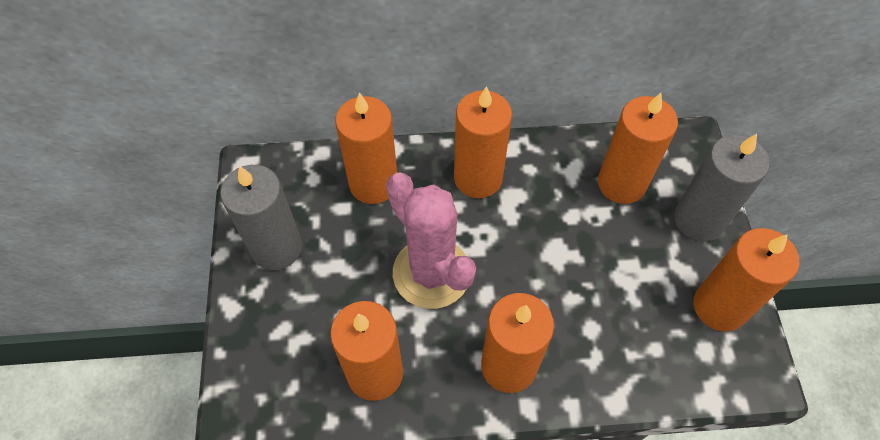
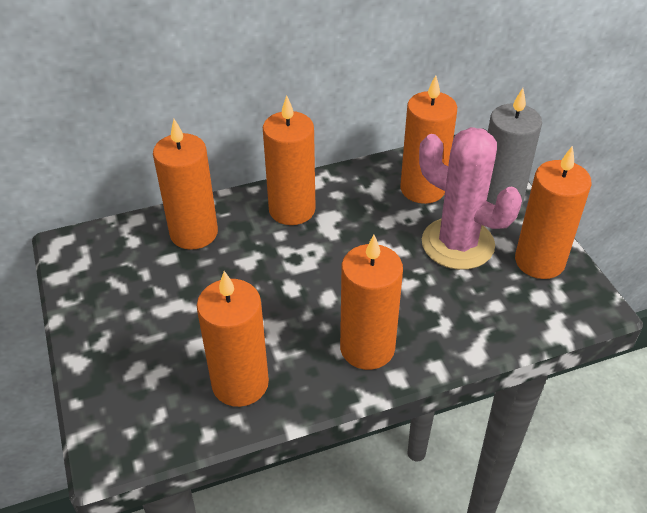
camera: 15 degrees left, 15 degrees down
(276, 247) = (111, 303): grey candle -> none
(431, 273) = (271, 291): pink cactus -> pink cactus (457, 244)

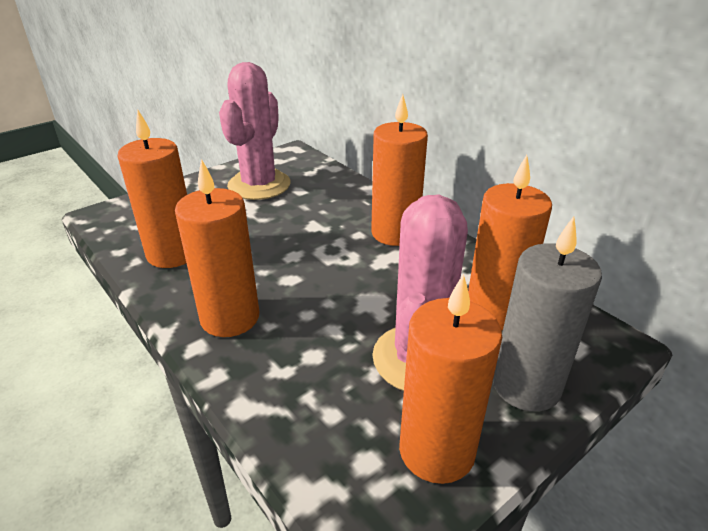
camera: 70 degrees right, 10 degrees down
(134, 289) = (259, 185): none -> pink cactus
(194, 233) = (333, 193): orange candle -> none

